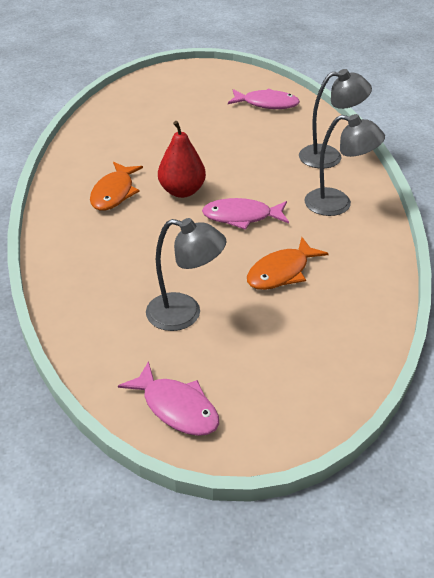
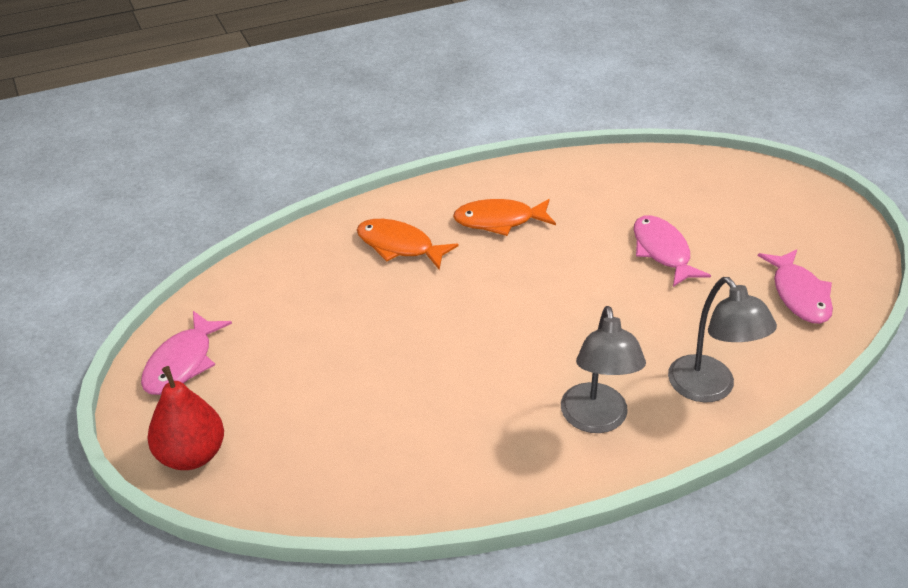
camera: 70 degrees right, 0 degrees up
(182, 191) = (535, 271): red pear -> red pear (191, 455)
(185, 314) = (318, 332): grey lamp -> none
(241, 217) = (513, 333): pink fish -> pink fish (662, 251)
(281, 272) = (423, 394): orange fish -> orange fish (399, 246)

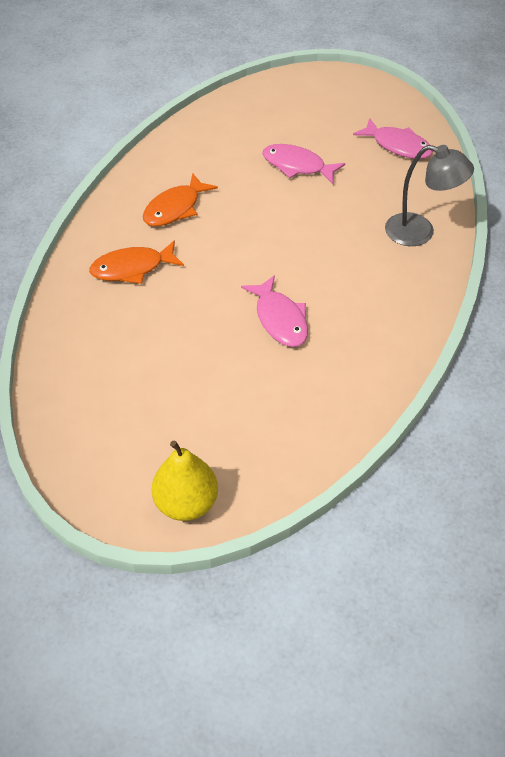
camera: 45 degrees left, 10 degrees up
(182, 363) = (92, 453): pink fish -> pink fish (280, 319)
(191, 455) = (186, 502): red pear -> yellow pear
(596, 420) = (387, 293): grey lamp -> none

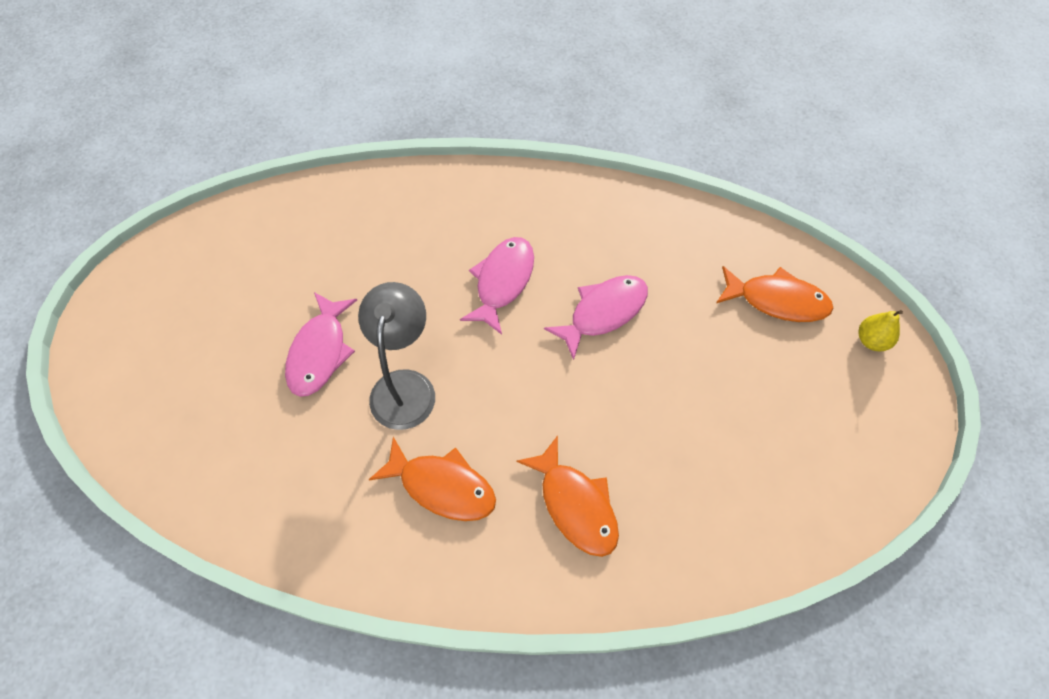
camera: 105 degrees left, 10 degrees up
(186, 502) = (871, 341): yellow pear -> yellow pear, size x0.57
(253, 443) = (777, 300): none -> orange fish
(398, 146) = (259, 245): pink fish -> pink fish (502, 282)
(420, 232) = (422, 203): grey lamp -> grey lamp (405, 386)

